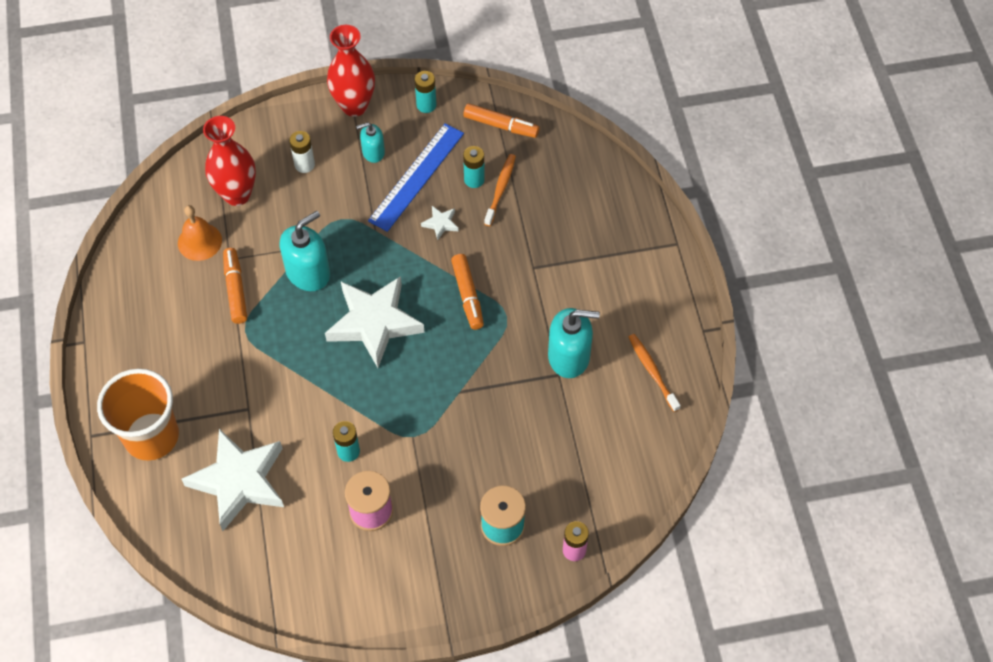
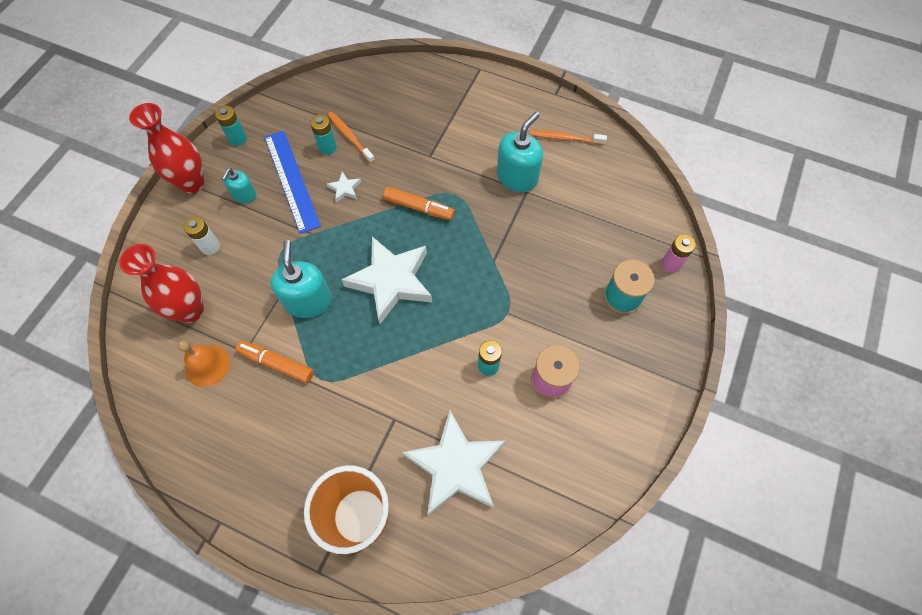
camera: 55 degrees left, 5 degrees up
(501, 125) = (299, 106): orange marker -> none

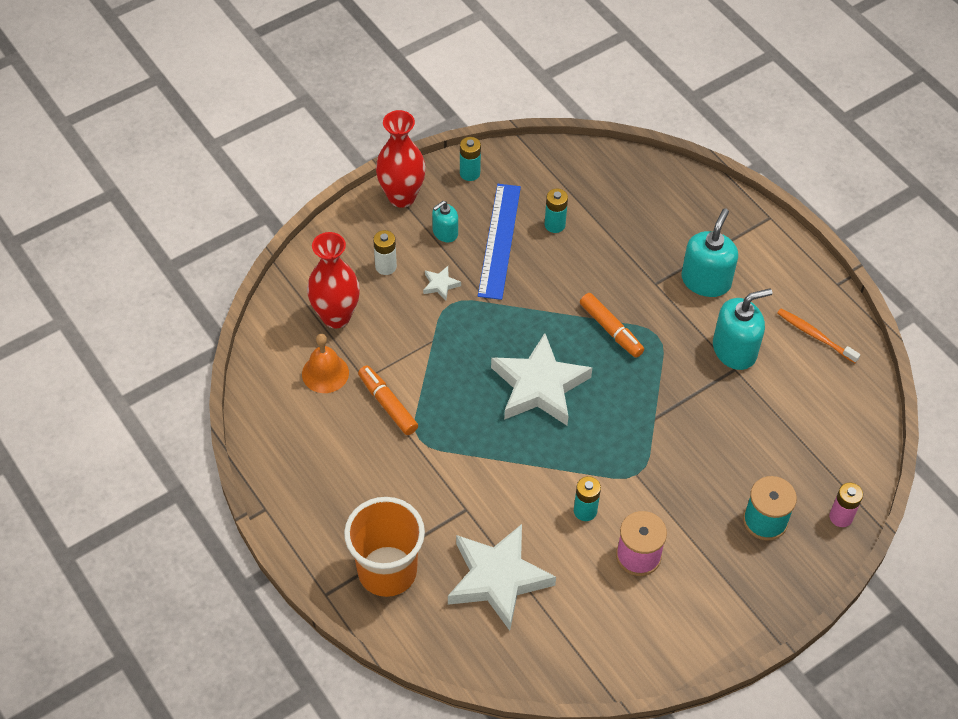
camera: 30 degrees right, 10 degrees down
(308, 301) = (449, 363): turquoise soap dispenser -> turquoise soap dispenser (706, 281)
(345, 189) = (547, 275): white star -> white star (440, 285)
(350, 137) = (584, 225): orange toothbrush -> none

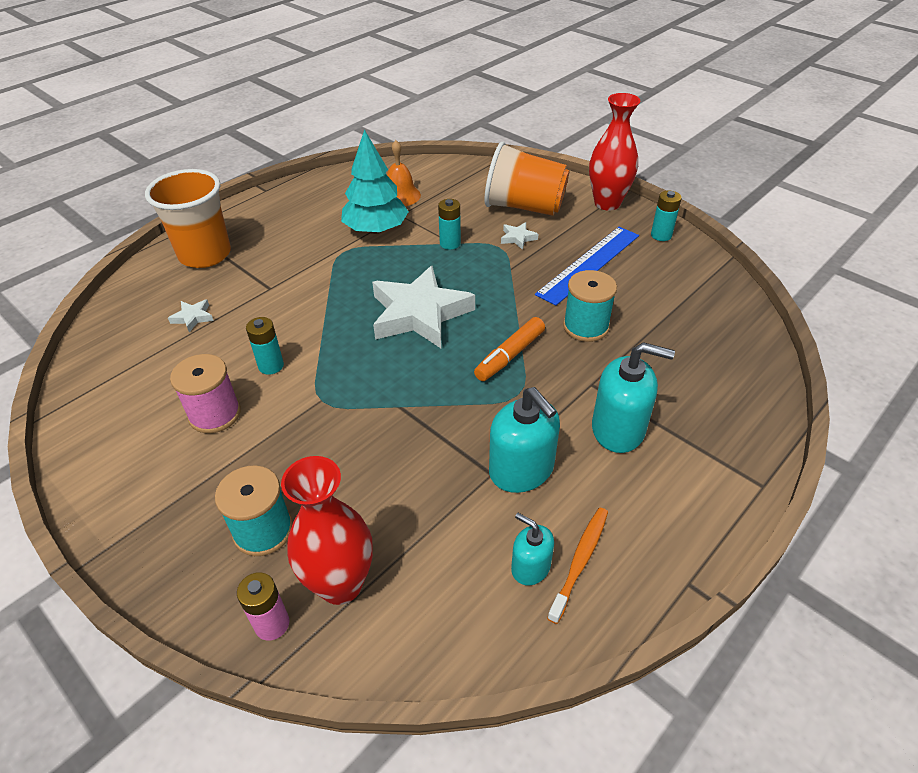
camera: 80 degrees right, 10 degrees down
(336, 316) = (459, 192): red vase -> red vase (340, 584)
(386, 266) = (524, 207): white battery -> orange cup
(387, 404) = (376, 230): orange marker -> turquoise tree
(445, 232) = (580, 232): turquoise soap dispenser -> turquoise soap dispenser (530, 567)
(497, 579) = (193, 317): white star -> white star, size x0.40
(499, 240) = (589, 264): blue ruler -> blue ruler turned 45 degrees counterclockwise
(554, 225) = (631, 297): turquoise battery -> turquoise battery (450, 243)
(586, 268) = (586, 326): none -> turquoise spool

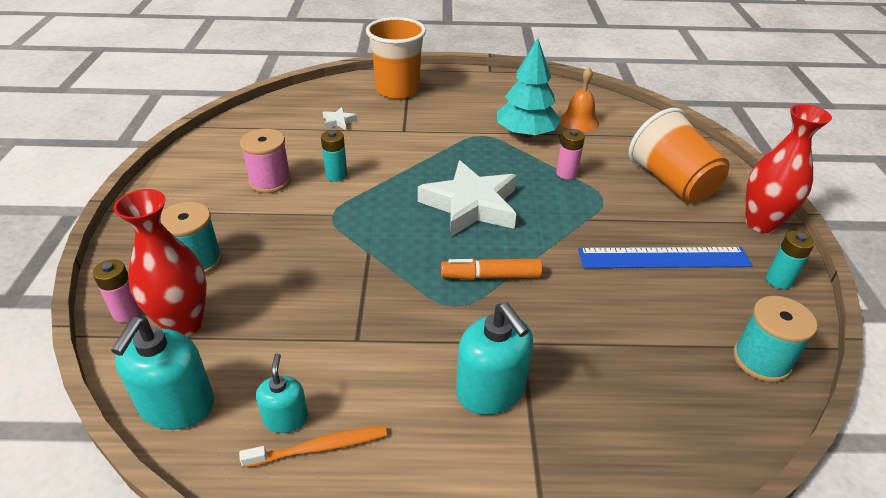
camera: 45 degrees right, 5 degrees down
(450, 243) = (566, 173): turquoise battery -> pink battery
(518, 238) = (629, 201): white star -> none
(521, 470) = (378, 355): turquoise soap dispenser -> turquoise soap dispenser (177, 405)
(586, 326) = (584, 300): turquoise spool -> turquoise spool (761, 360)

